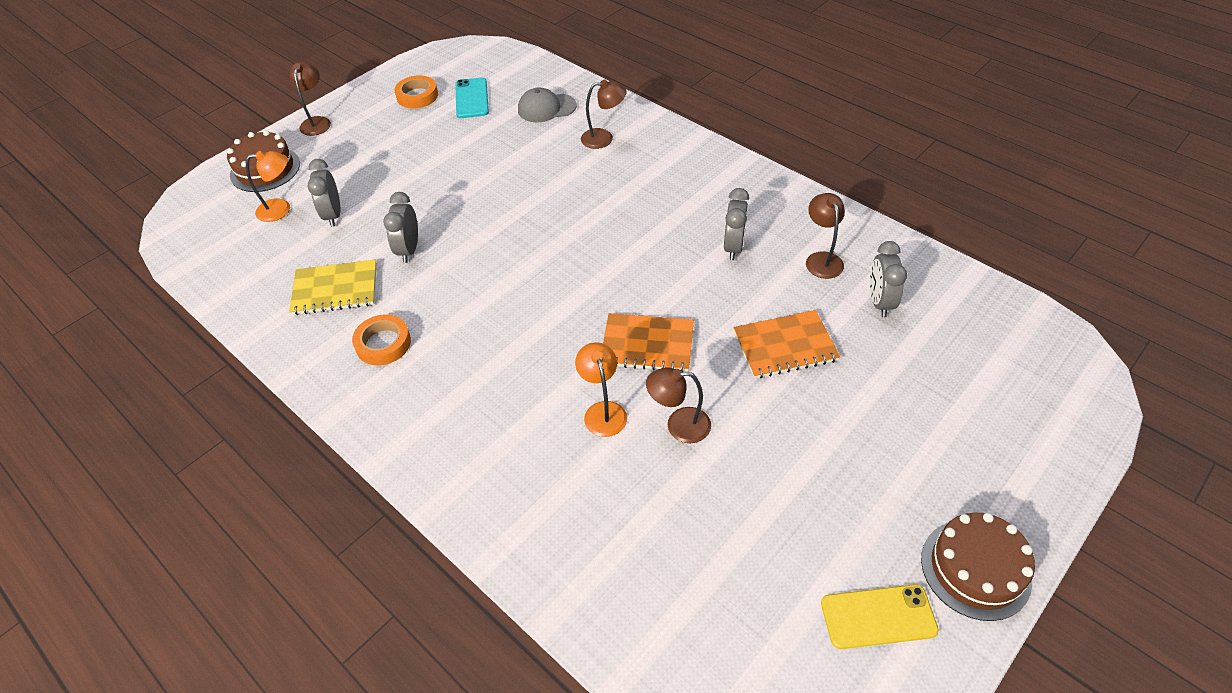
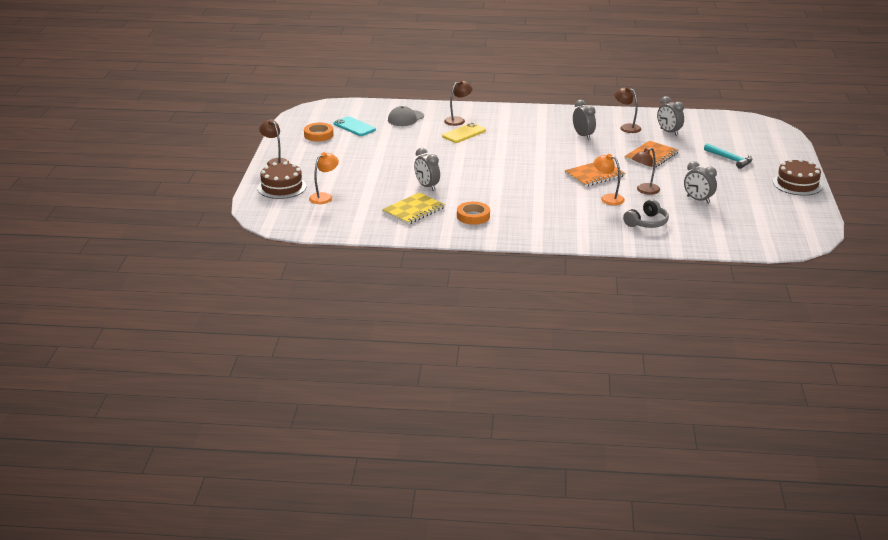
camera: 40 degrees left, 20 degrees down
(333, 215) = (360, 189): grey clock -> grey clock (698, 200)
(591, 509) = (647, 223): none -> grey headphones
(878, 616) = (783, 206): yellow phone -> yellow phone (464, 133)
(914, 426) = (730, 159): none -> turquoise hammer

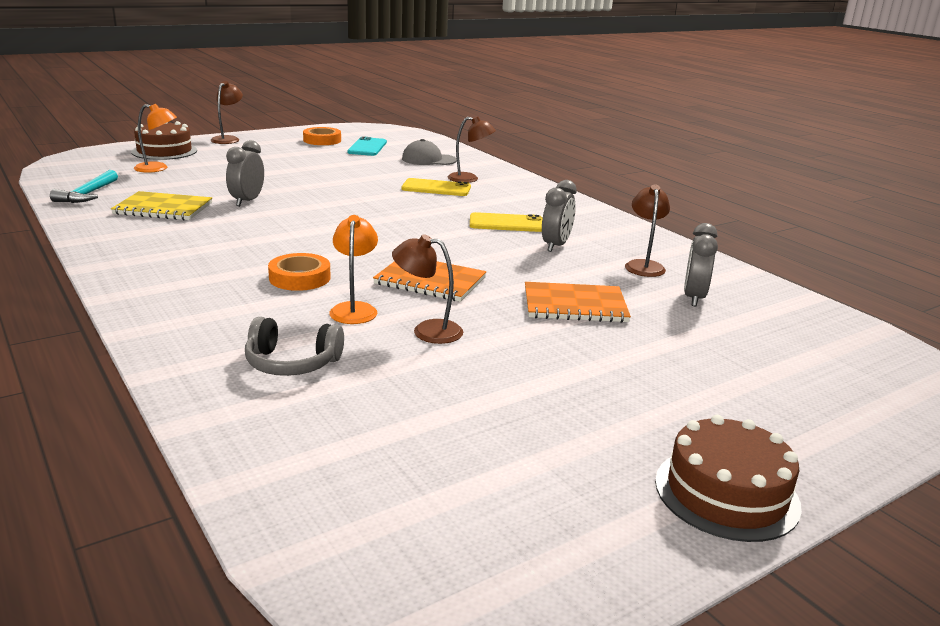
camera: 50 degrees right, 5 degrees down
(473, 216) = (177, 240): orange tape -> orange tape (299, 278)
(541, 135) = (506, 223): none -> yellow phone
(698, 200) = (460, 389): grey clock -> none
(730, 159) = (695, 377): turquoise hammer -> turquoise hammer (87, 194)

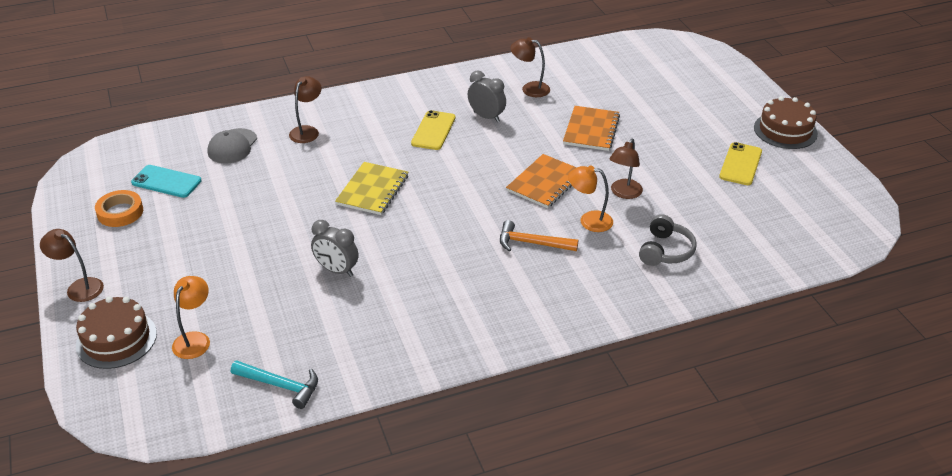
camera: 75 degrees left, 15 degrees up
(163, 208) = (345, 325): yellow notebook -> yellow notebook (372, 190)
(299, 278) = (531, 243): orange tape -> orange hammer
(436, 188) = (330, 153): yellow phone -> yellow phone (740, 164)
(694, 298) = (584, 83): grey clock -> none

